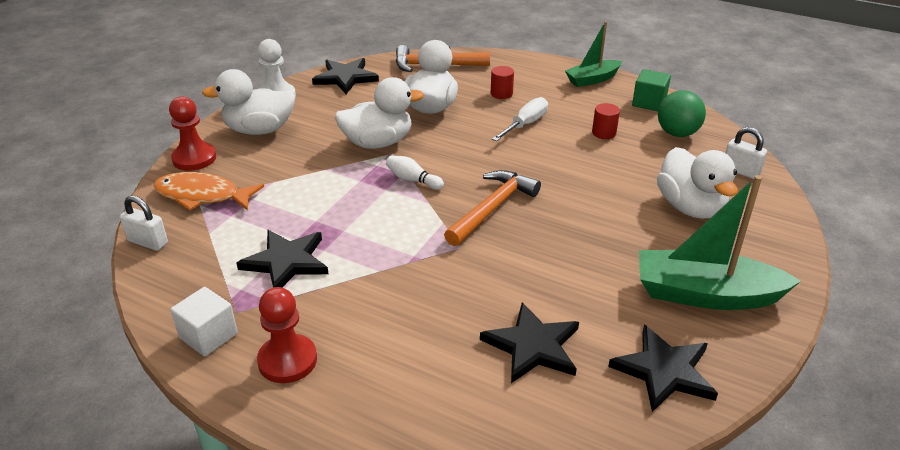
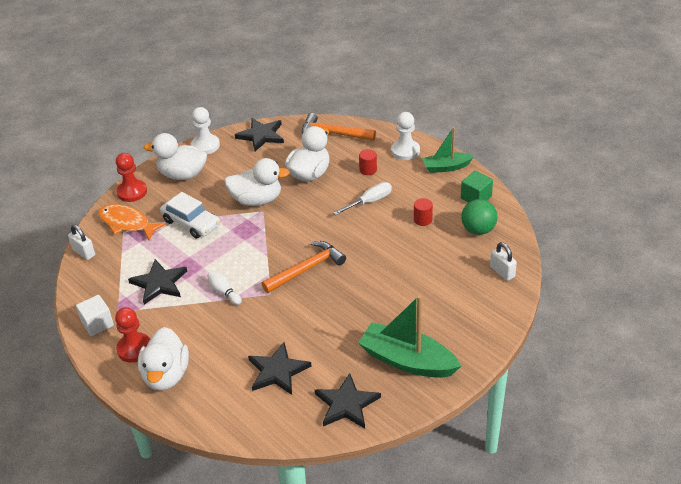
camera: 20 degrees right, 5 degrees up
(298, 181) = (191, 223): none -> white car
(413, 180) = (265, 236): white bowling pin -> white bowling pin (224, 292)
(533, 71) = (405, 151): none -> white pawn
(690, 207) = (443, 294): white duck -> white duck (166, 375)

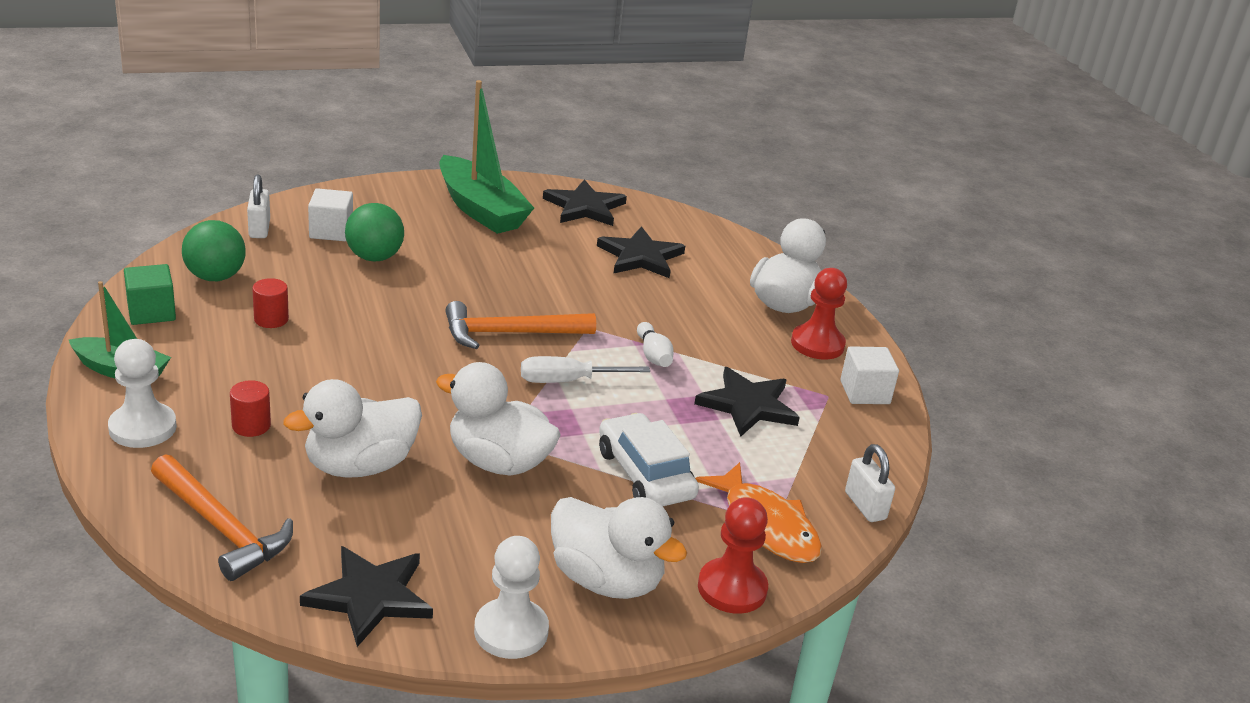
camera: 160 degrees left, 10 degrees down
(369, 202) = (315, 376): white screwdriver -> white screwdriver (568, 381)
(423, 284) = (374, 257): none -> green ball
(466, 291) = (331, 231): none -> white cube

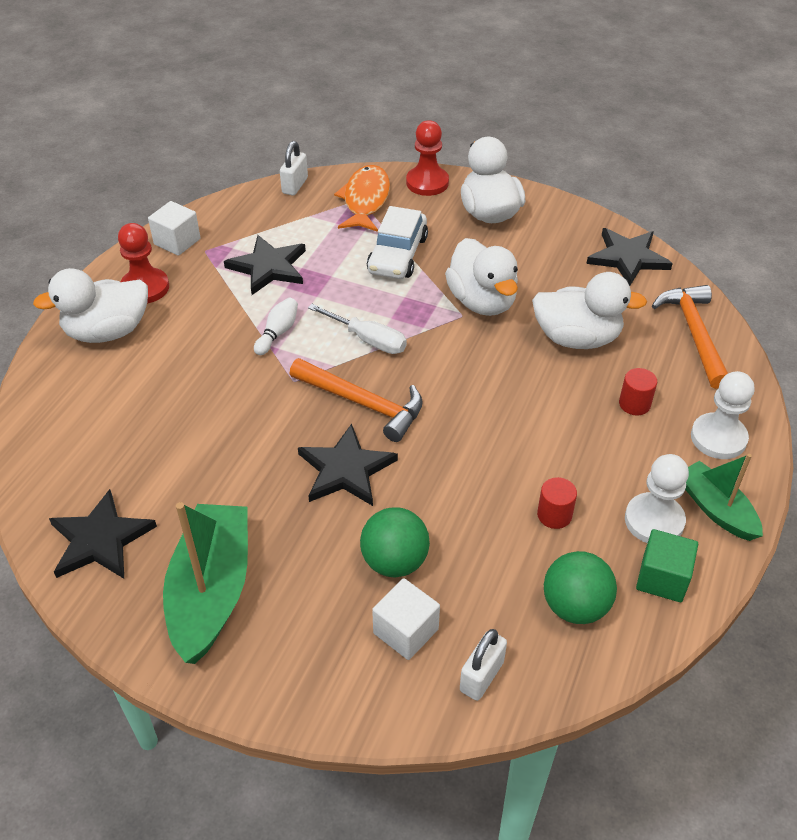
camera: 135 degrees left, 15 degrees up
(511, 631) = (564, 212): white pawn -> white pawn (654, 520)
(640, 257) = (145, 439): black star -> black star (346, 469)

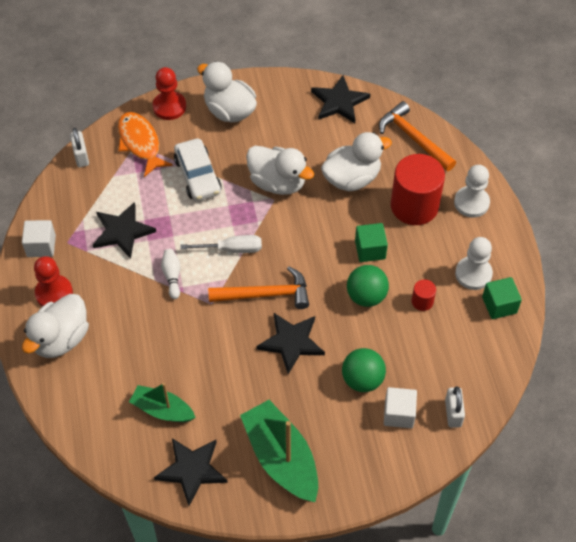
camera: 35 degrees left, 10 degrees up
(534, 422) = (370, 250): none -> green cube
(575, 606) = (469, 347): green ball -> green ball (366, 296)
(634, 404) = (414, 206): red cylinder -> red cylinder, size x2.30
(716, 509) = (498, 248): green boat -> green boat (162, 410)

